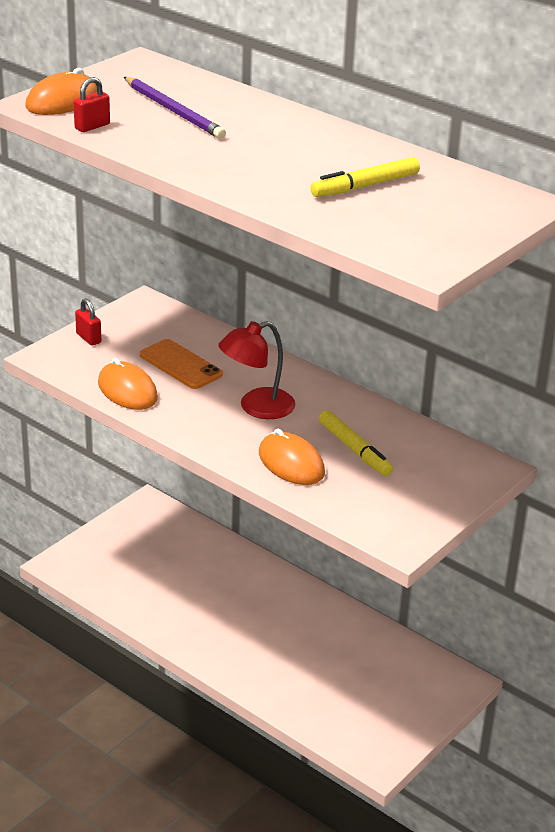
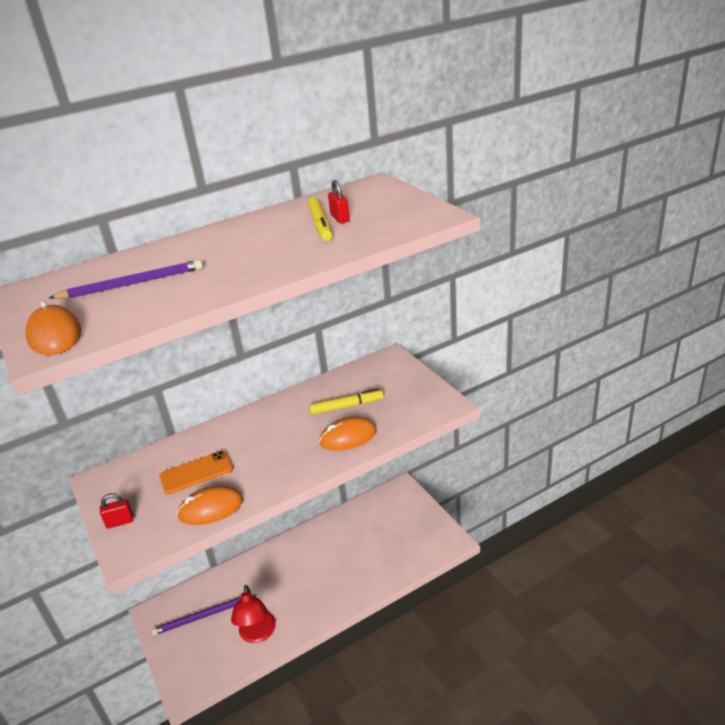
camera: 65 degrees left, 0 degrees up
(92, 126) = (123, 323): red padlock -> red padlock (340, 218)
(158, 546) = (203, 616): none -> purple pencil
(256, 407) = (275, 442): red lamp -> red lamp (257, 634)

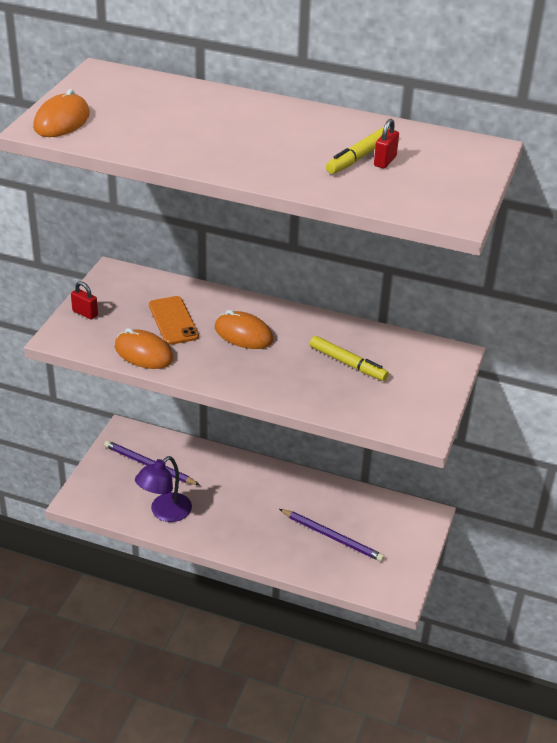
camera: 45 degrees right, 5 degrees up
(132, 284) = (161, 114): purple pencil -> purple pencil (332, 537)
(196, 472) = (173, 321): orange phone -> orange phone turned 45 degrees clockwise
(257, 634) = (164, 512): red lamp -> purple lamp
(348, 437) = (307, 386): orange mouse -> orange mouse (243, 334)

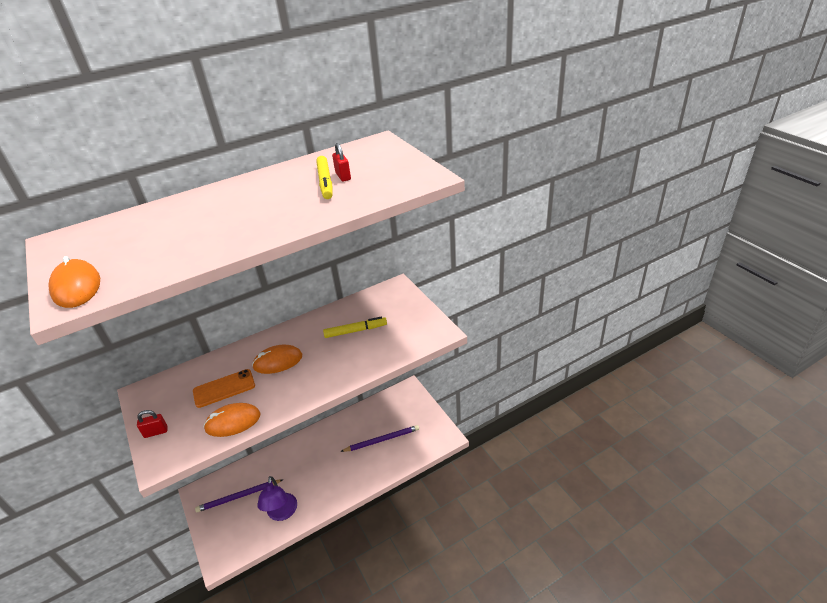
camera: 45 degrees left, 0 degrees up
(173, 321) = (224, 388): orange phone -> orange phone turned 45 degrees counterclockwise

